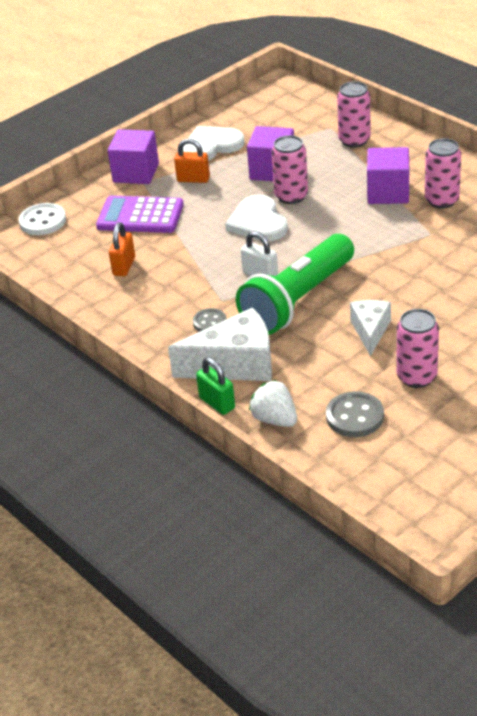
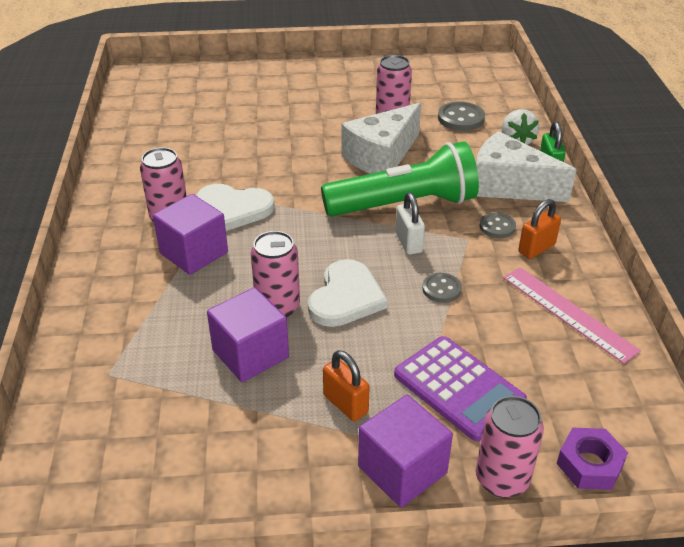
camera: 145 degrees left, 0 degrees up
(42, 221) = (589, 464): white button -> purple nut
(107, 288) = (568, 313): none -> pink ruler
(124, 266) = (531, 329): orange padlock -> orange padlock (536, 248)
(204, 258) = (441, 289): none -> grey button
(211, 146) = (264, 449): white heart -> white heart (233, 209)
(354, 140) = (119, 336): pink can -> pink can (502, 479)
(370, 331) = (381, 156): white cheese -> white cheese, size x1.66

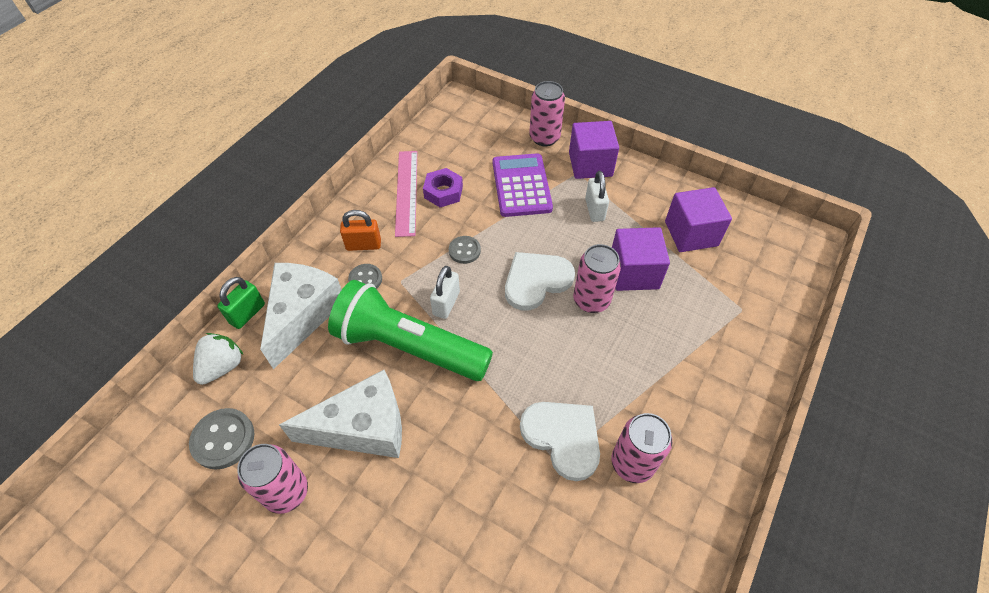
camera: 145 degrees left, 15 degrees up
(194, 253) = (629, 397): purple cube -> purple cube (691, 233)
(345, 404) = (594, 210): orange padlock -> white padlock
(509, 185) = (303, 315): white cheese -> white cheese turned 135 degrees counterclockwise
(589, 464) = (496, 123): purple nut -> purple nut (443, 192)

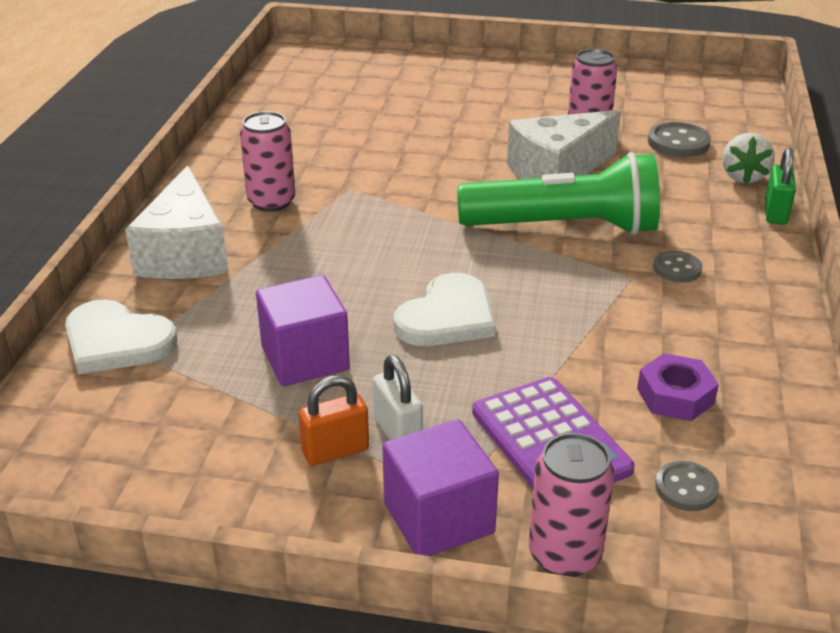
camera: 160 degrees right, 20 degrees down
(303, 315) = (712, 225): white cheese -> white cheese (185, 253)
(363, 245) = (721, 301): orange padlock -> orange padlock (335, 451)
(406, 192) = (734, 381): pink ruler -> none
(446, 303) = (552, 269): white padlock -> none
(464, 250) = (574, 327): grey button -> grey button (686, 488)
(563, 437) = (350, 203): white heart -> white heart (116, 341)
(591, 300) = (359, 313): pink can -> none
(691, 233) = (214, 435): purple cube -> none

